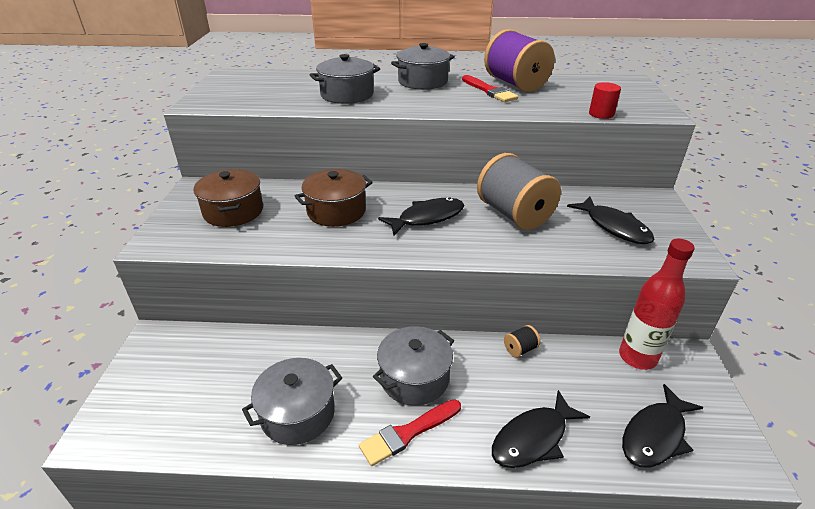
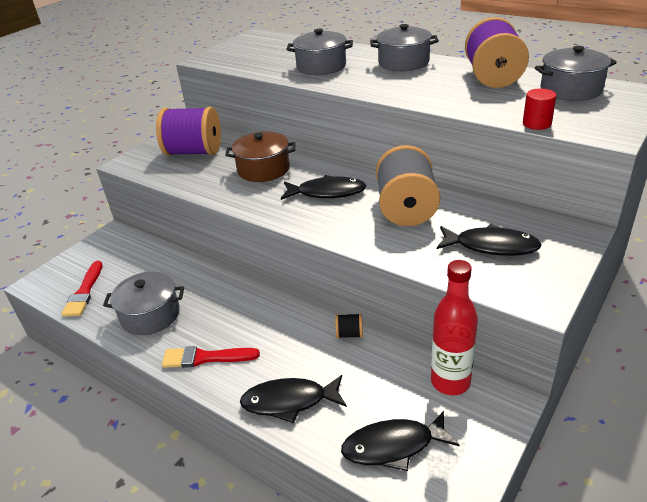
camera: 35 degrees right, 0 degrees up
(233, 211) = (194, 152): brown pot -> purple spool
(414, 378) = (246, 323): grey pot -> grey pot (570, 90)
(489, 91) = (454, 81): red brush -> red brush (84, 292)
(614, 227) = (491, 246): black fish -> black fish turned 75 degrees counterclockwise

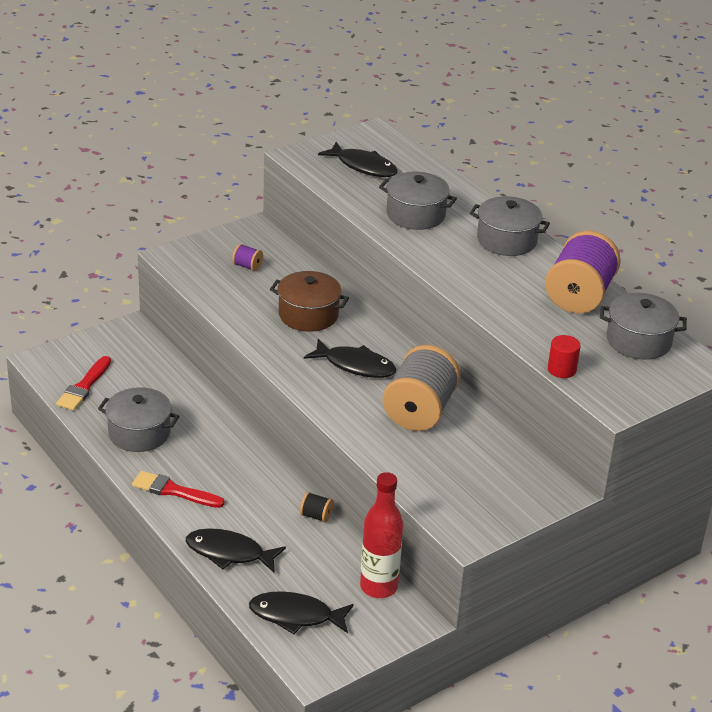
camera: 15 degrees right, 0 degrees up
(194, 152) = (247, 266): purple spool -> purple spool, size x0.40
(491, 246) = (468, 475): black fish -> black fish (363, 166)

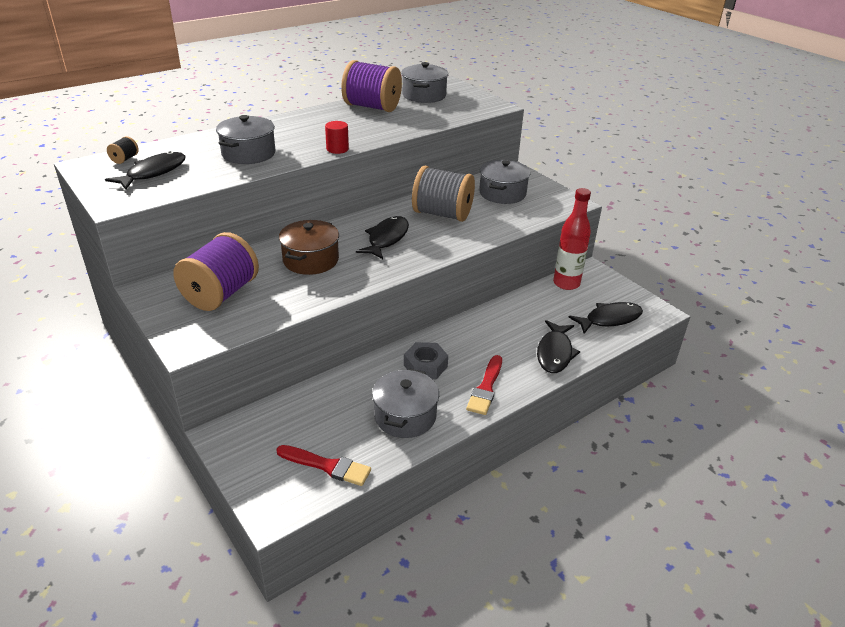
camera: 90 degrees left, 0 degrees up
(214, 449) = (425, 366): none -> grey nut
(247, 266) = (221, 294): purple spool -> purple spool, size x2.49
(295, 616) = (609, 319): black fish -> black fish turned 120 degrees counterclockwise
(316, 516) = (499, 310): black spool -> black spool (125, 159)
(506, 240) = (295, 124): grey pot -> grey pot (502, 193)
(561, 370) = (462, 117): red cylinder -> red cylinder (337, 149)

